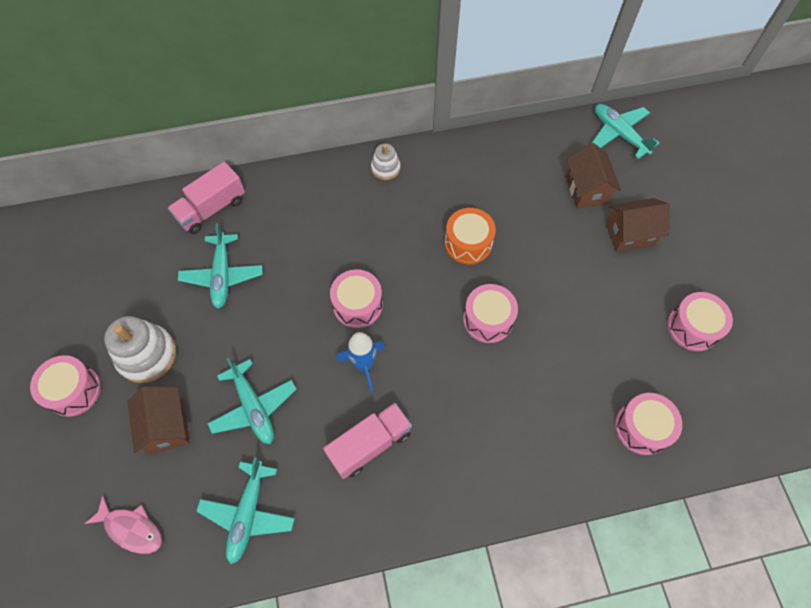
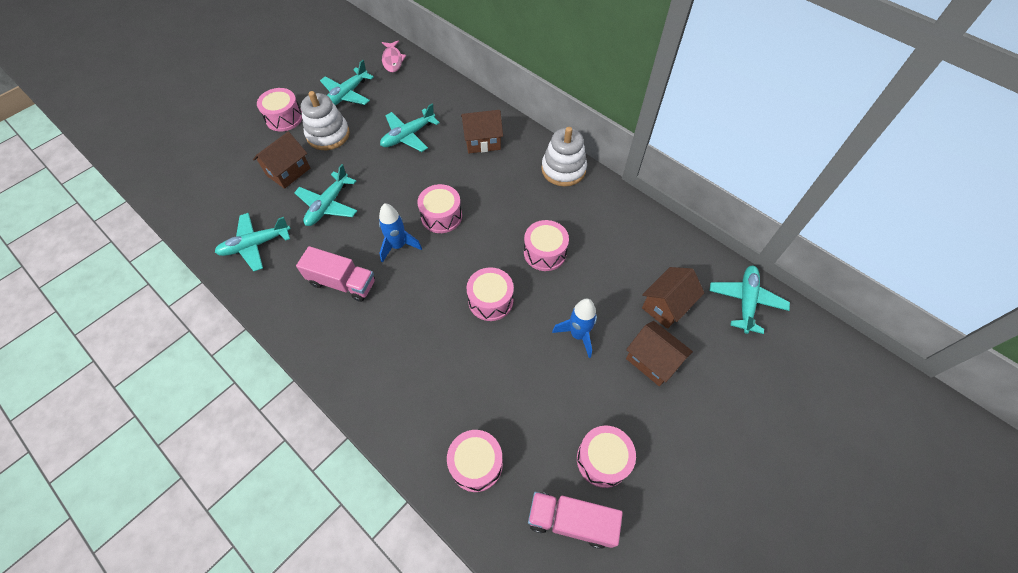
camera: 55 degrees right, 5 degrees down
(101, 303) = (347, 95): none -> turquoise plane
(131, 528) = (215, 195): pink fish -> pink fish (392, 60)
(211, 209) = (451, 102): pink truck -> pink truck (571, 521)
(292, 213) = (482, 142): none -> brown house
(385, 168) = (563, 169): white stacking toy -> white stacking toy, size x1.76
(468, 243) = (545, 252): orange drum -> pink drum
(570, 272) = (578, 335): none -> blue rocket

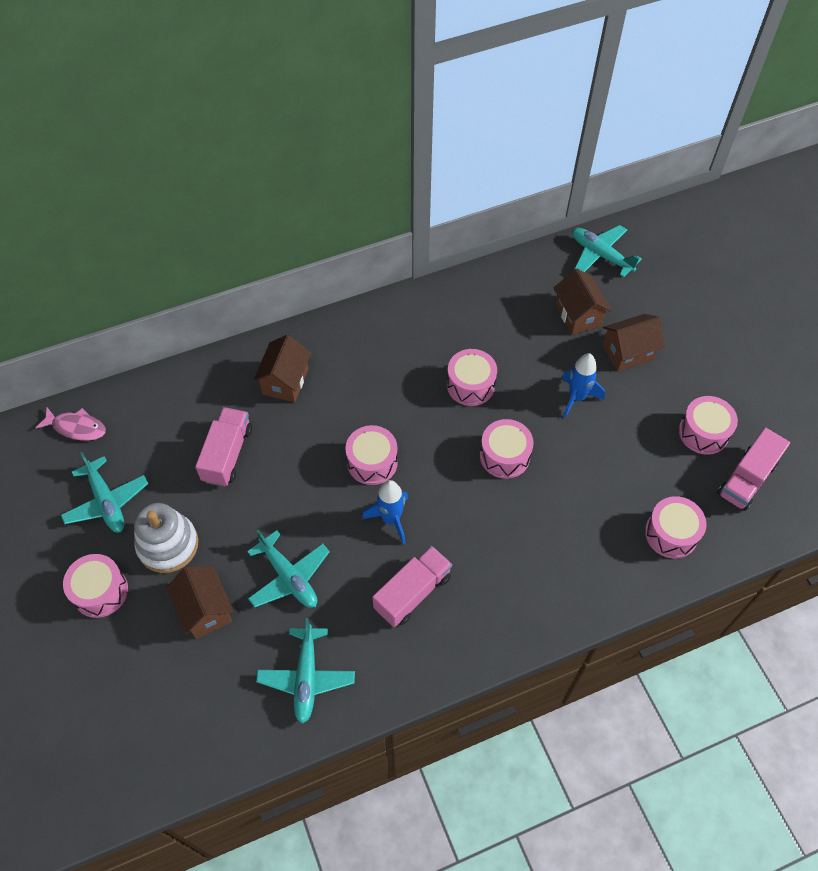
camera: 65 degrees left, 0 degrees up
(408, 136) = (227, 454): turquoise plane -> pink truck
(563, 169) = (372, 322): white stacking toy -> none

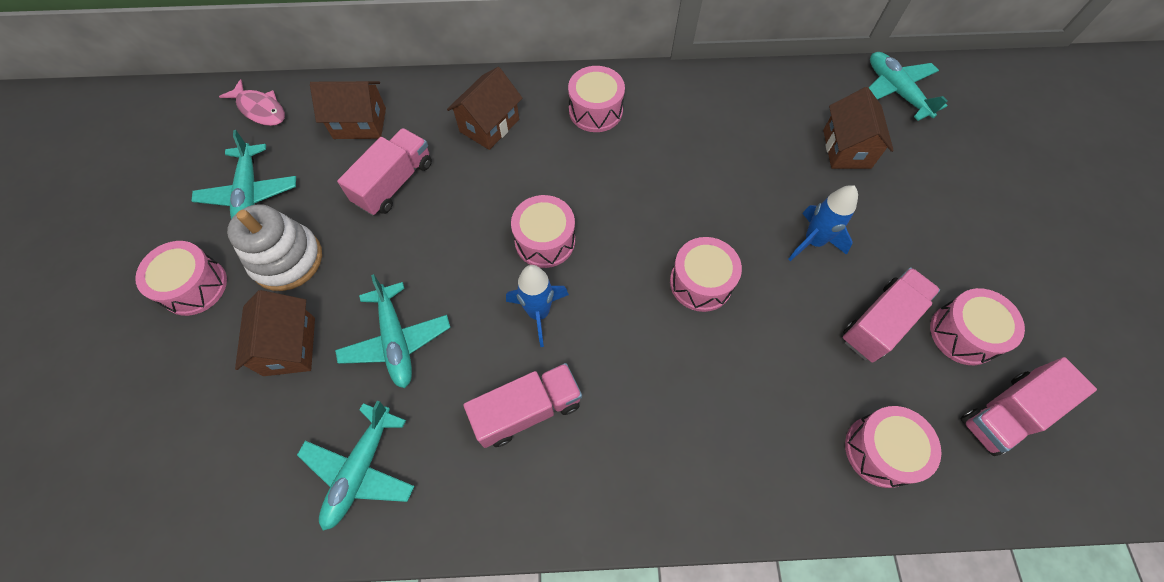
camera: 20 degrees right, 5 degrees up
(470, 385) = (691, 189): pink drum -> pink drum (595, 110)
(628, 352) = (894, 208): brown house -> brown house (360, 123)
(643, 443) = (880, 322): none -> pink truck

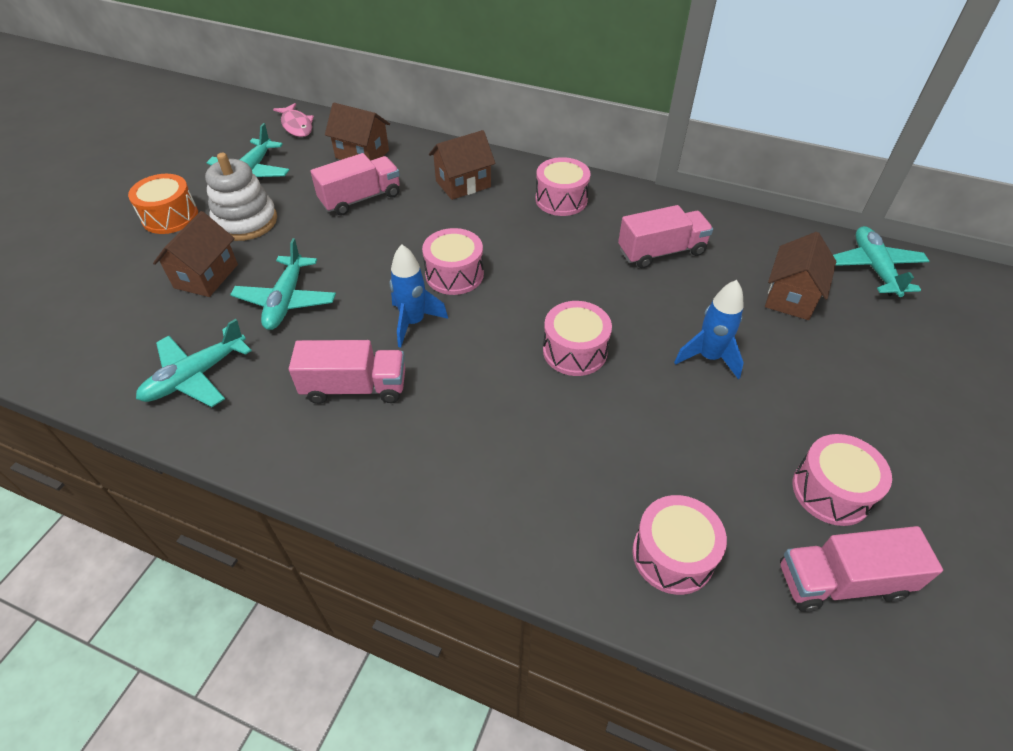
camera: 25 degrees right, 15 degrees down
(194, 286) = (170, 217): pink drum -> orange drum
(880, 322) = (740, 447): pink truck -> pink truck (661, 252)

